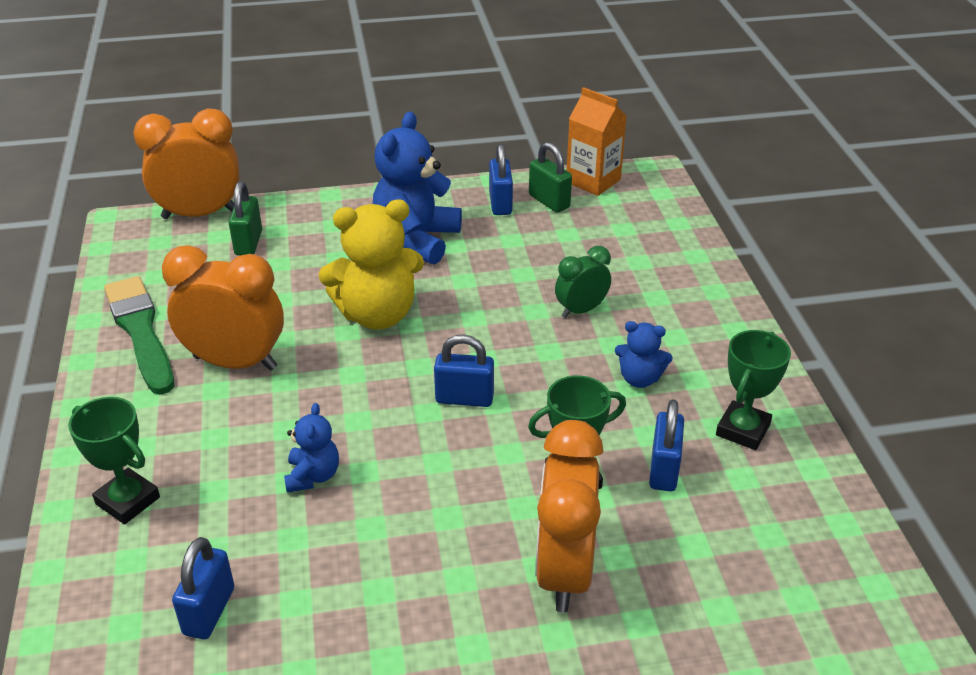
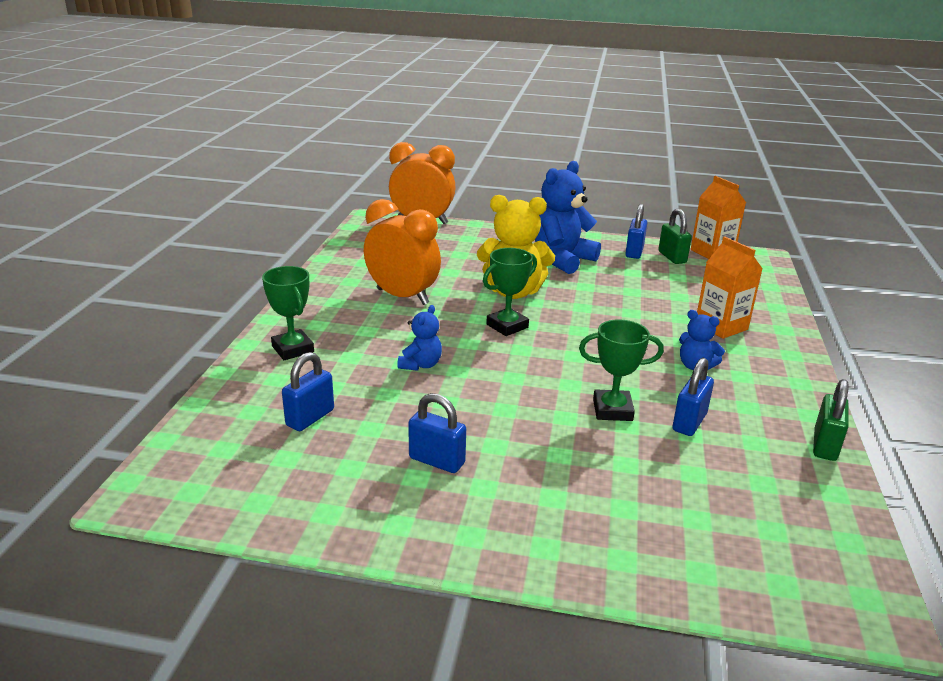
camera: 20 degrees right, 10 degrees down
(141, 332) = (351, 270): green brush -> none
(248, 243) = (445, 241): green padlock -> green padlock (825, 445)
(464, 398) = (552, 348): blue padlock -> blue padlock (437, 461)
(564, 571) = (577, 461): orange clock -> none
(581, 310) = (667, 319): green clock -> none
(646, 305) = (721, 326): none -> orange carton
(742, 430) = (769, 414): green trophy -> green trophy (507, 326)

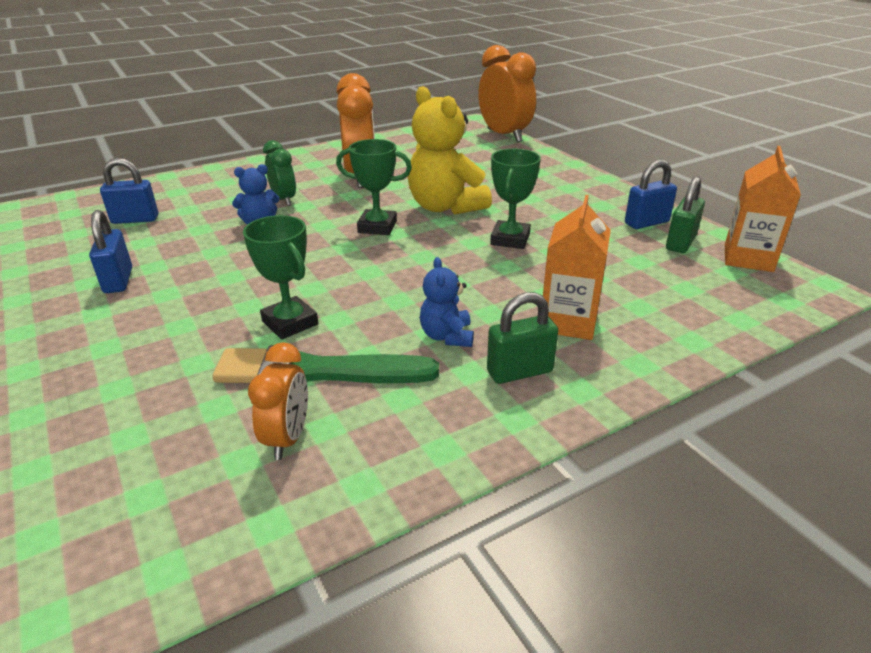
camera: 50 degrees right, 5 degrees up
(293, 349) = (224, 180): green trophy -> green trophy (510, 239)
(392, 340) = (284, 200): none -> green clock
(562, 260) = (553, 201): blue teddy bear -> none
(689, 422) = (318, 371): blue padlock -> green brush
(755, 459) = (288, 438): none -> orange clock
(825, 445) = (378, 483): green padlock -> green padlock (519, 372)

